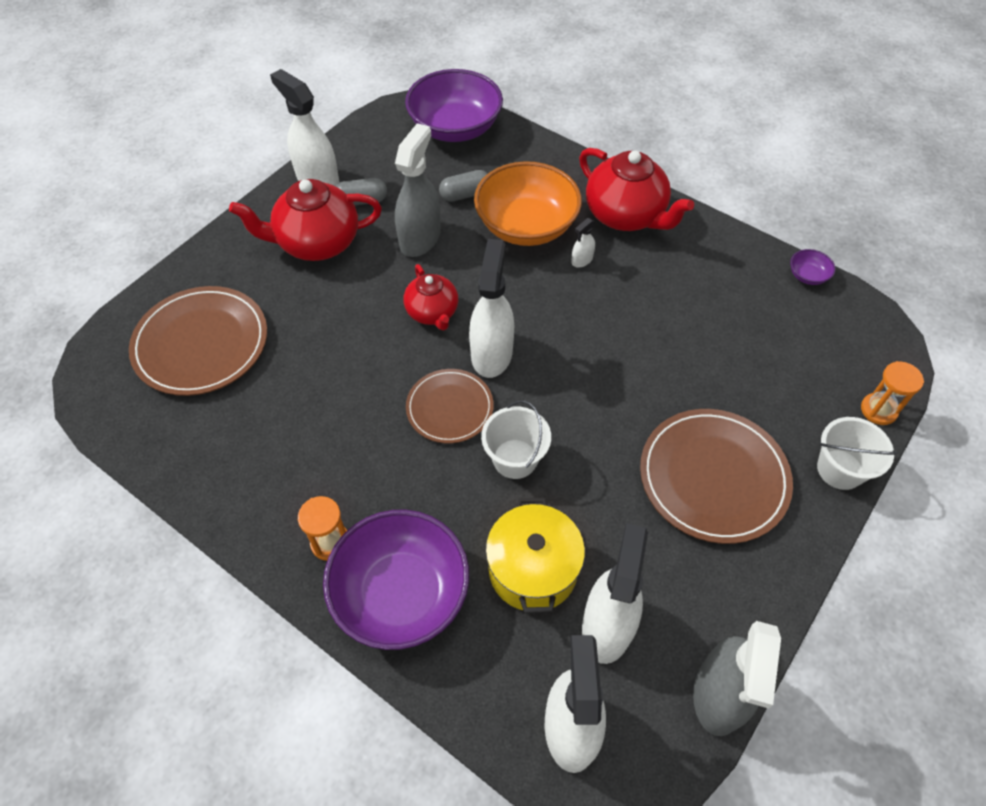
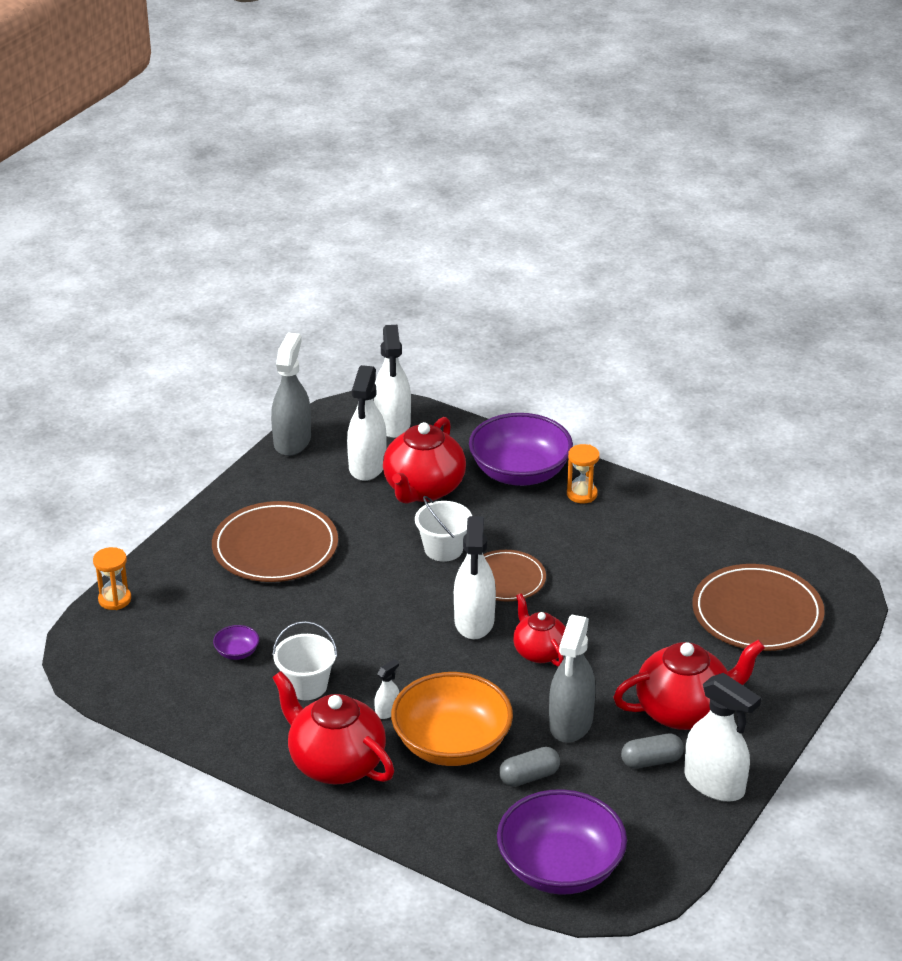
camera: 175 degrees right, 20 degrees down
(533, 569) = (423, 489): yellow pot -> red teapot
(807, 276) = (141, 710): purple bowl -> purple bowl (237, 652)
(840, 469) = (166, 558): white bucket -> white bucket (306, 686)

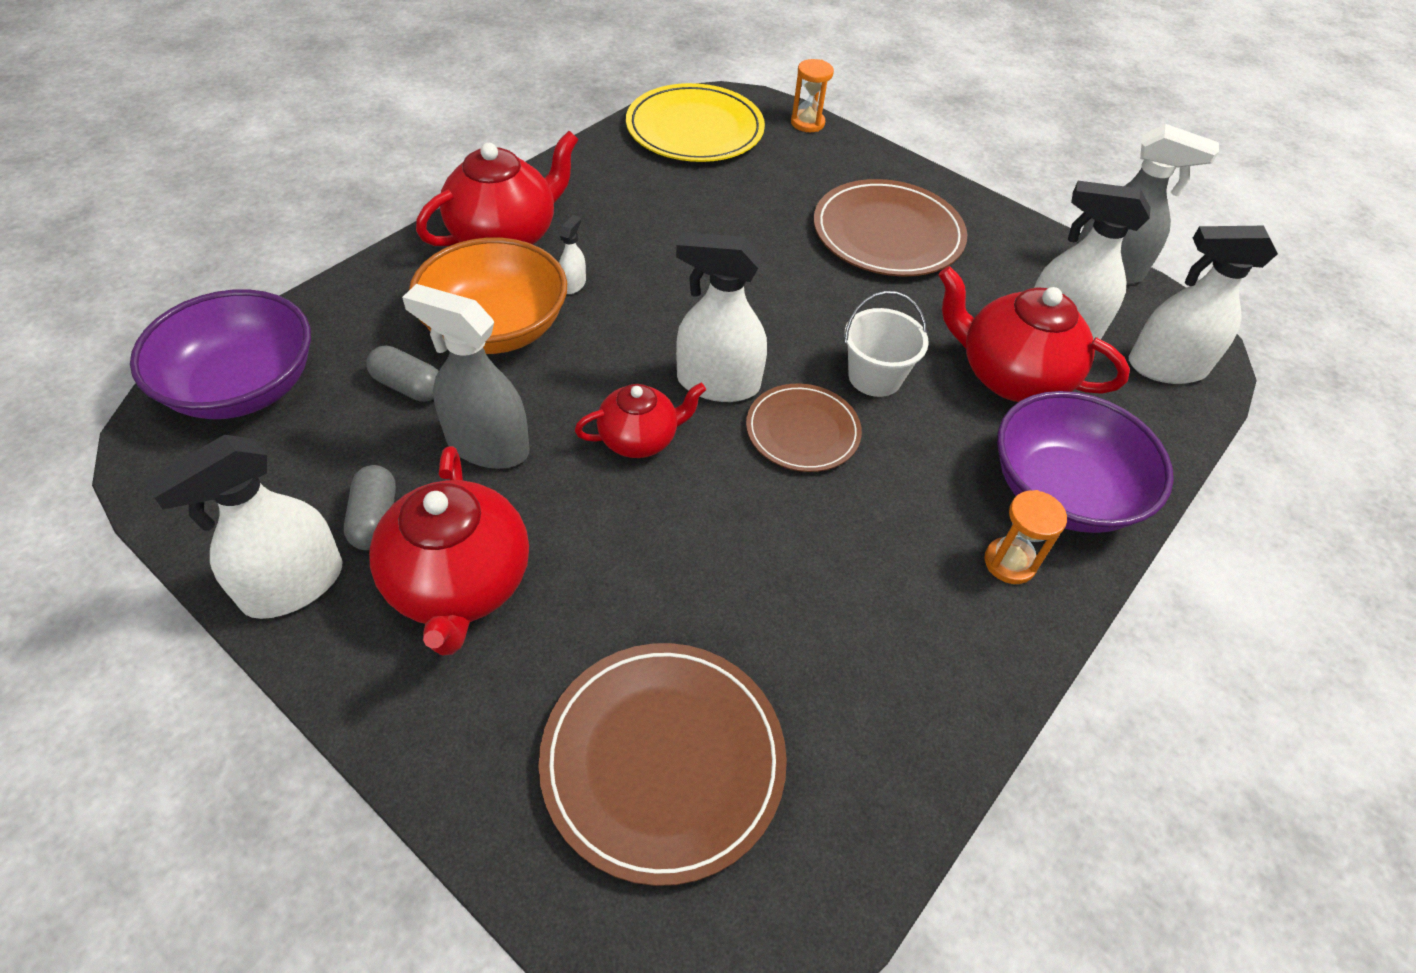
camera: 95 degrees right, 15 degrees up
(139, 670) = (695, 129): none -> yellow plate
(237, 652) = (706, 189): purple bowl -> none
(306, 686) = (636, 230): white bucket -> none
(387, 711) = (573, 284): white spray bottle -> white spray bottle turned 120 degrees counterclockwise
(529, 776) = (408, 386): grey capsule -> grey capsule turned 45 degrees counterclockwise

